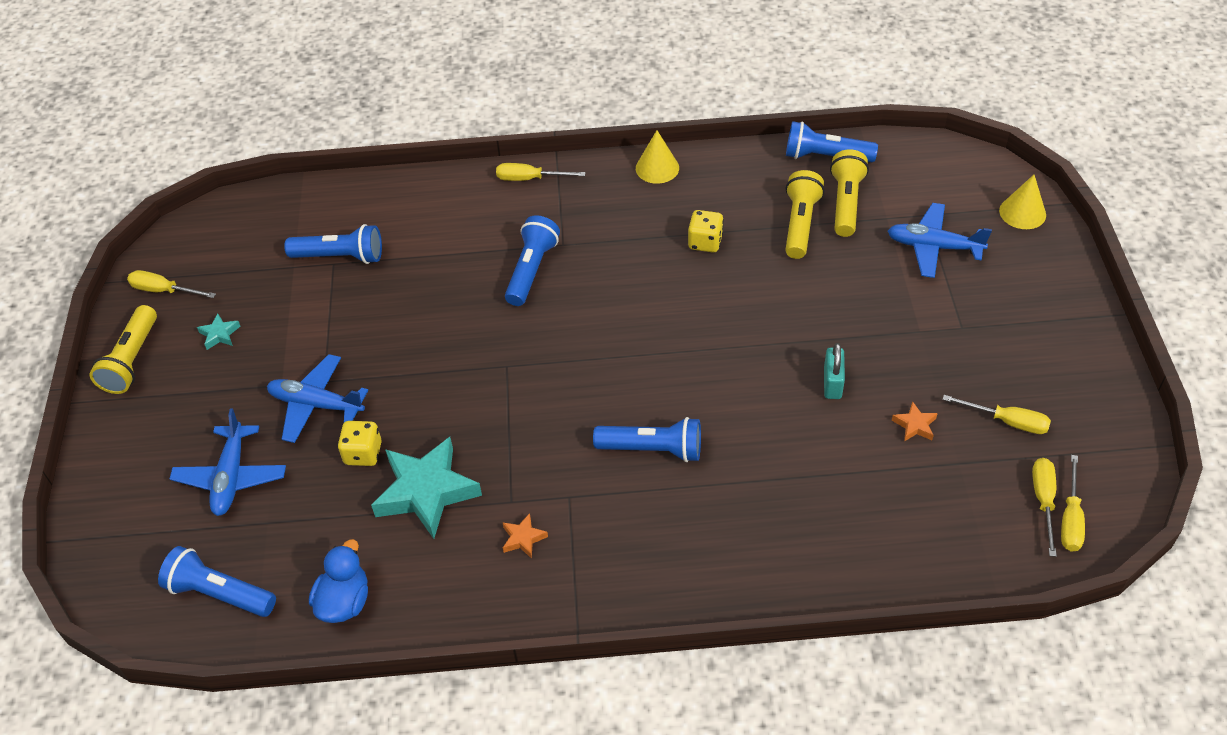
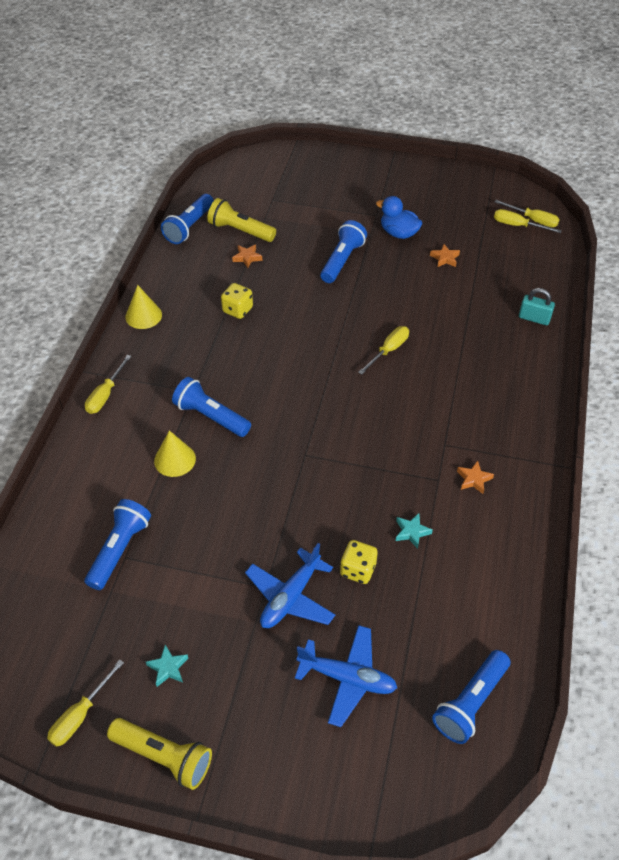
camera: 75 degrees left, 0 degrees up
(344, 601) = (501, 607): blue duck -> blue duck (398, 233)
(426, 492) = (412, 532): turquoise star -> turquoise star, size x0.43
(653, 449) = (419, 387): blue flashlight -> blue flashlight (342, 260)
(800, 224) = (247, 258): yellow flashlight -> orange star
(832, 383) = (396, 284): turquoise padlock -> turquoise padlock (534, 318)
(933, 247) = (303, 205): blue plane -> none
(1007, 421) = (456, 220): yellow screwdriver -> yellow screwdriver (388, 350)
(1022, 212) = (294, 160): yellow cone -> yellow cone (175, 459)

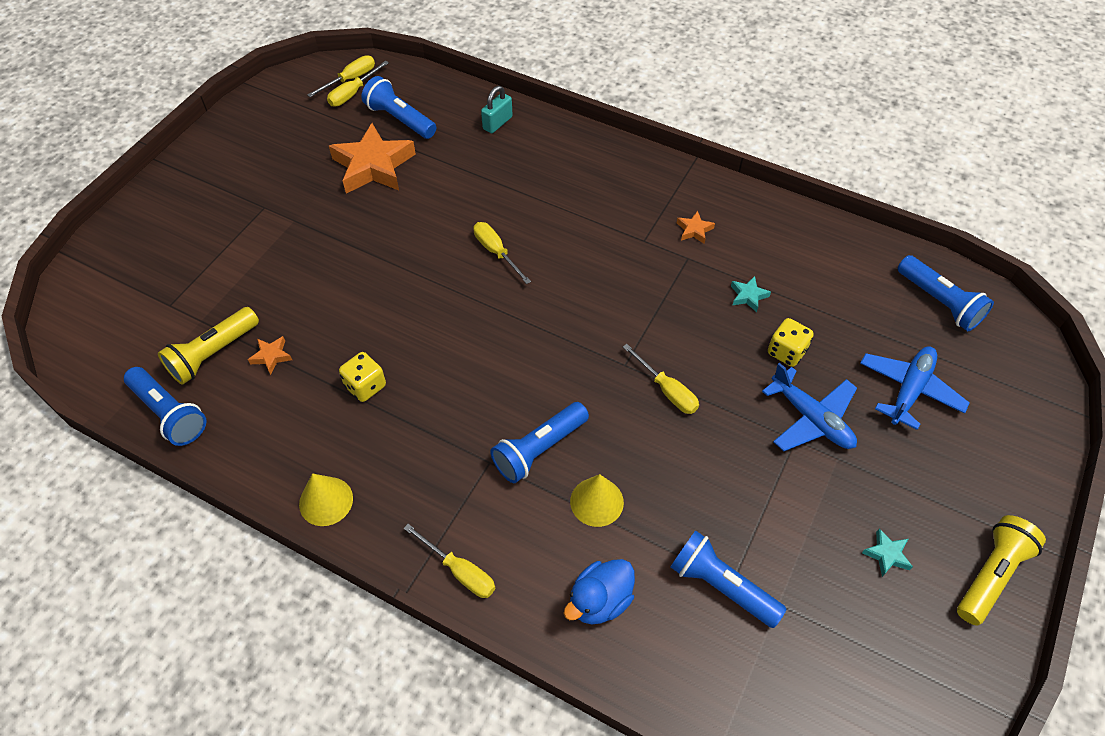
camera: 75 degrees left, 5 degrees up
(80, 715) = (940, 658): yellow screwdriver -> yellow screwdriver (667, 390)
(342, 260) = (328, 258): blue flashlight -> blue flashlight (399, 119)
(398, 233) = (309, 194): blue duck -> blue duck (599, 601)
(445, 258) = (373, 166): orange star -> orange star, size x2.34

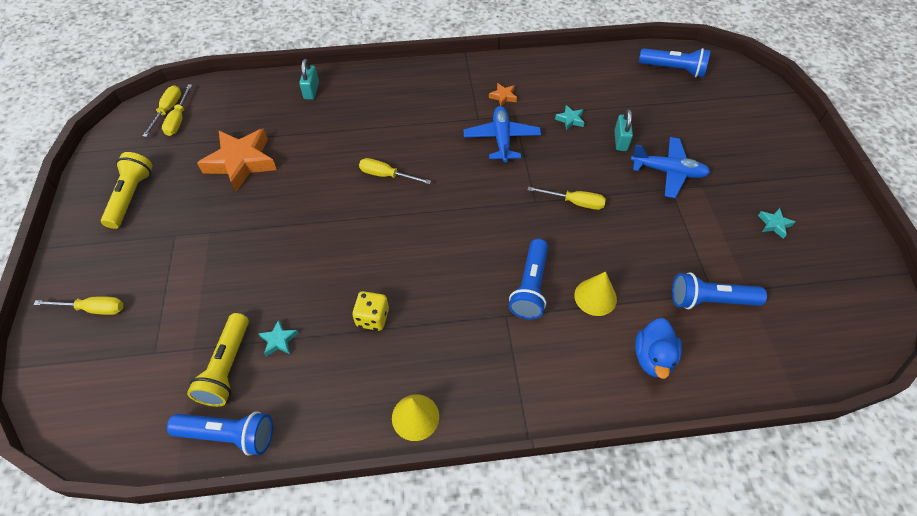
camera: 35 degrees left, 0 degrees up
(271, 356) = (279, 340): orange star -> turquoise star
(399, 119) = (233, 121): blue flashlight -> none
(460, 571) = (551, 400): yellow screwdriver -> yellow screwdriver (93, 309)
(786, 352) = (620, 141): yellow dice -> turquoise padlock
(909, 390) = (702, 126): blue plane -> blue plane (501, 139)
(991, 574) = (829, 202): yellow flashlight -> yellow flashlight (131, 196)

